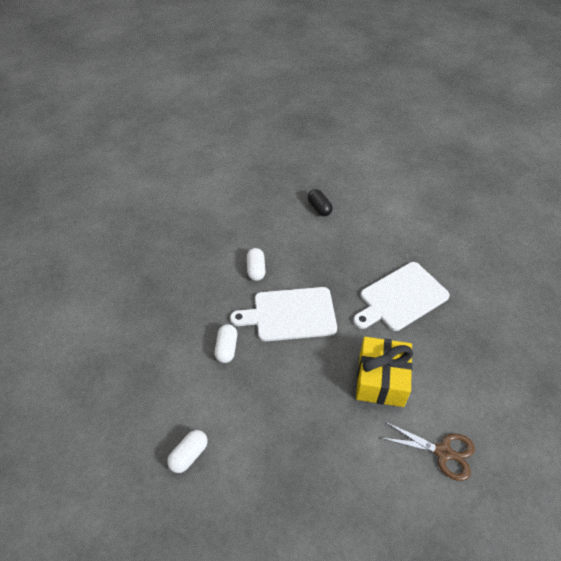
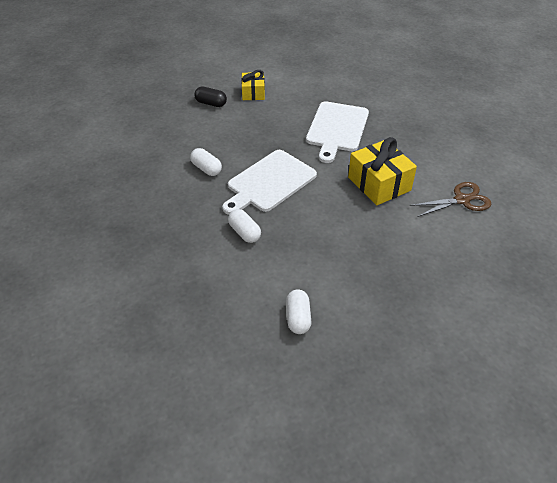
camera: 40 degrees left, 5 degrees down
(364, 217) = (253, 93): none -> yellow gift

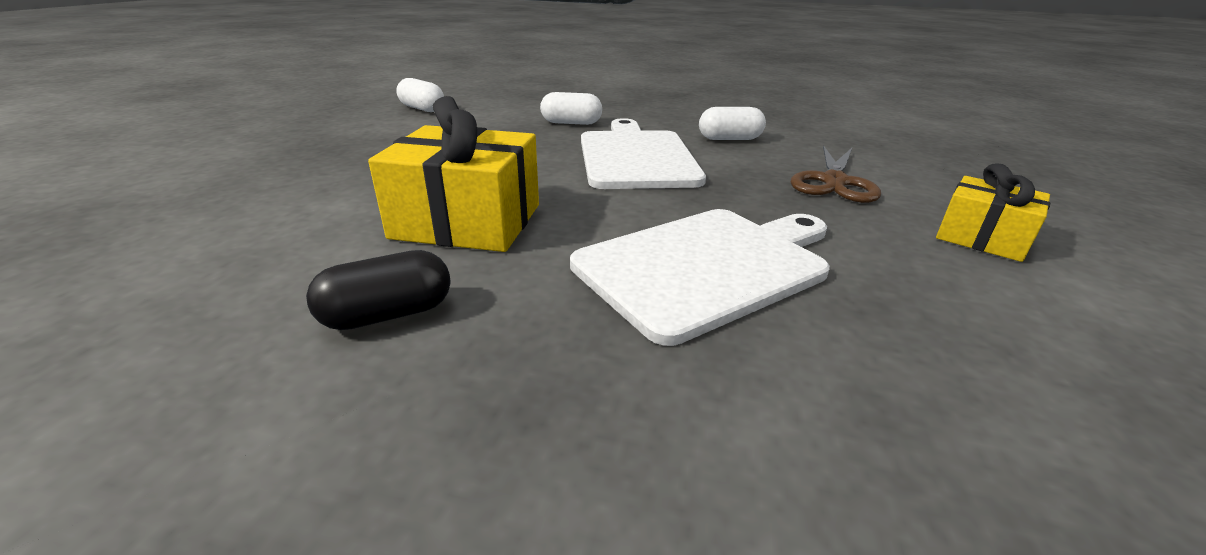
camera: 130 degrees right, 15 degrees down
(211, 103) = (948, 189): black capsule -> black capsule (388, 314)
(337, 129) = (707, 266): white cutting board -> white cutting board turned 90 degrees clockwise
(462, 200) = (234, 275): brown scissors -> brown scissors (834, 182)

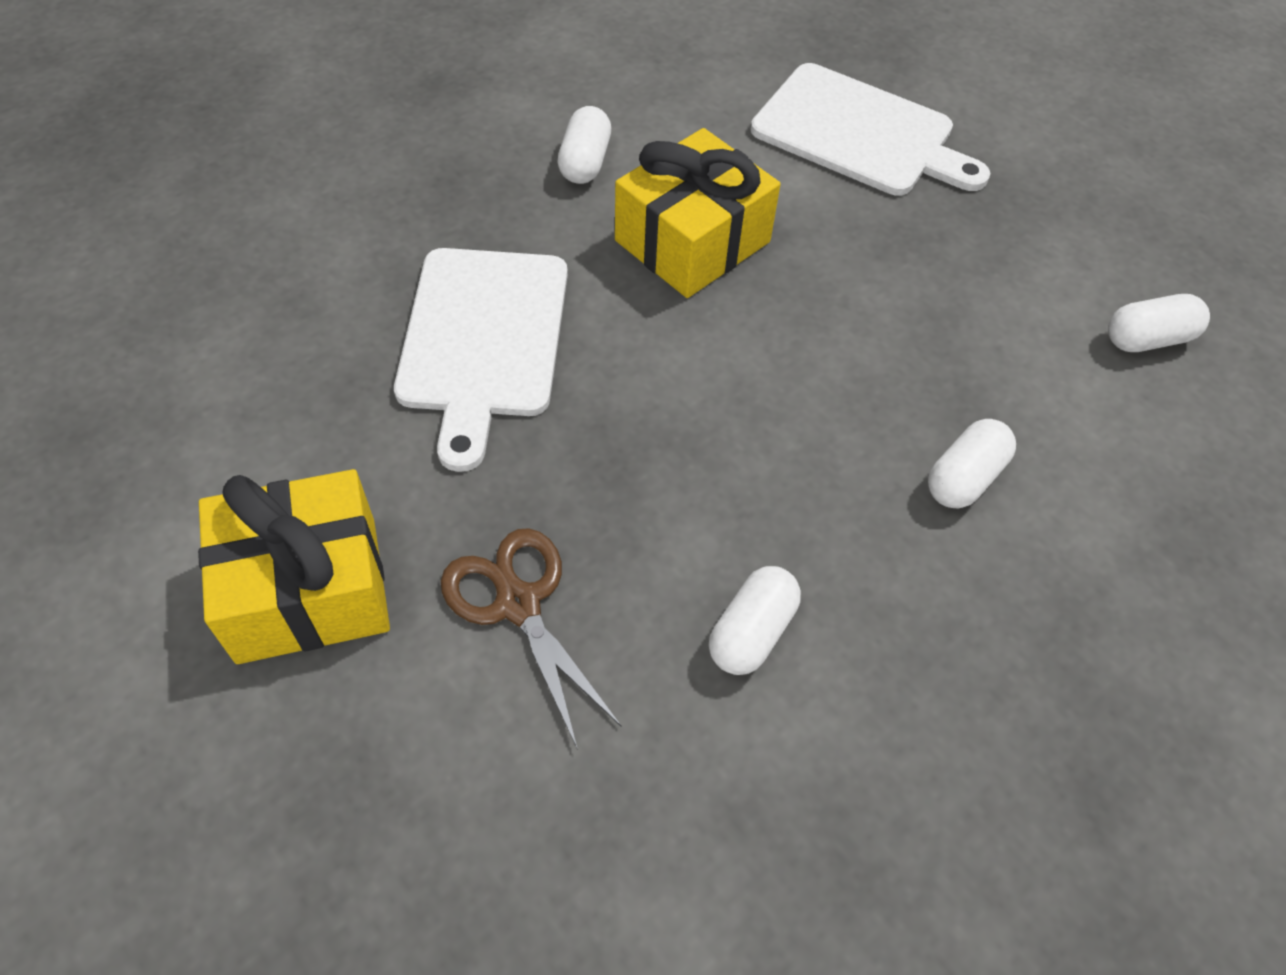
camera: 125 degrees right, 25 degrees up
(388, 314) = (585, 162): black capsule -> white capsule
(636, 157) = (759, 459): white cutting board -> white cutting board (859, 133)
(981, 238) = (307, 589): yellow gift -> yellow gift, size x1.65

